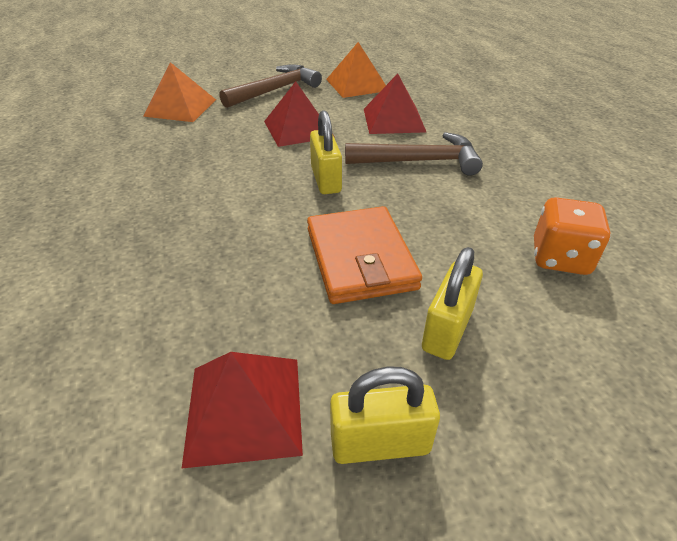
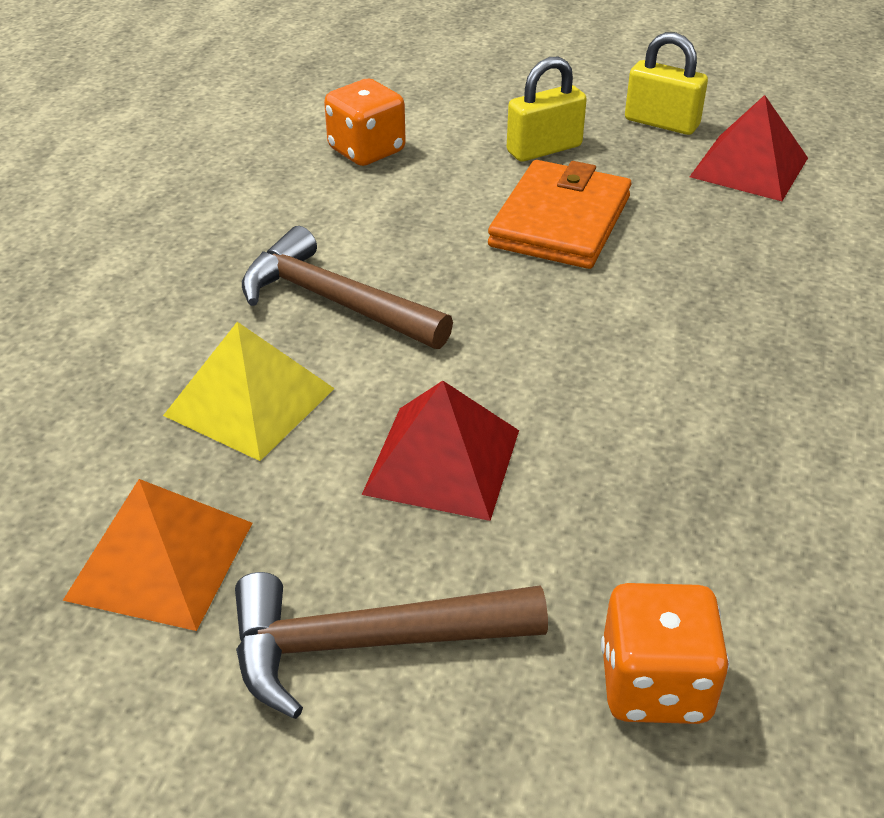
camera: 145 degrees left, 0 degrees up
(180, 107) = (655, 685): orange pyramid -> orange dice
(326, 180) = (502, 328): yellow padlock -> none
(393, 120) = (250, 401): red pyramid -> yellow pyramid

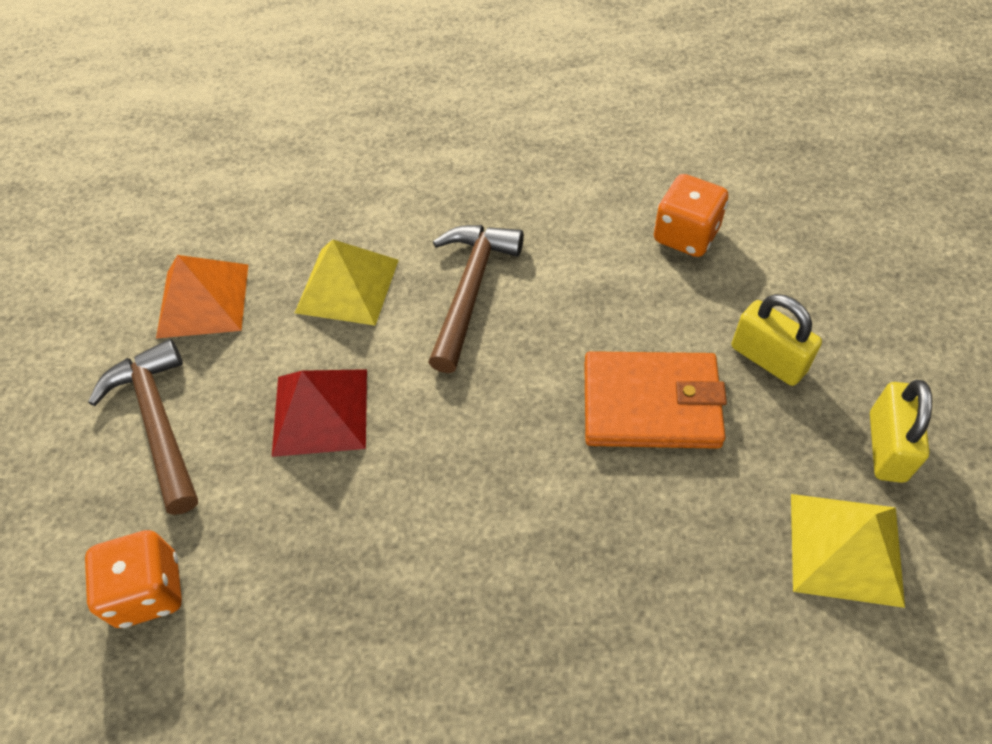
camera: 75 degrees right, 15 degrees up
(749, 167) = (845, 548): red pyramid -> yellow pyramid

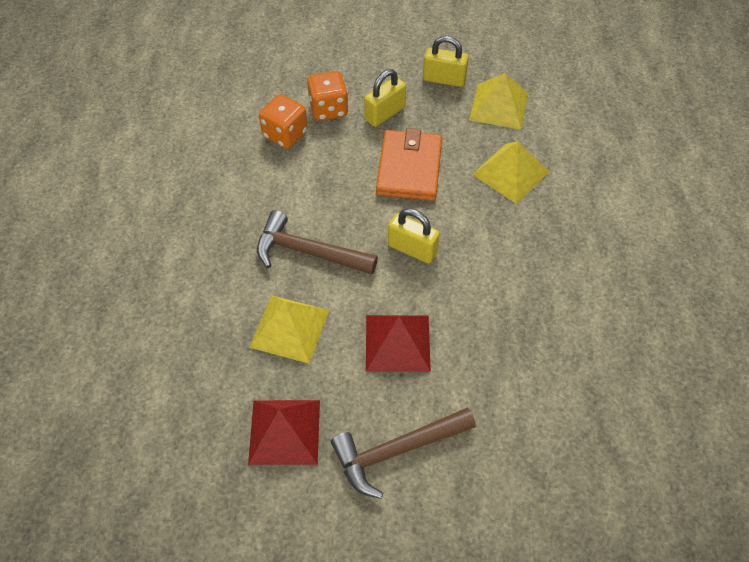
camera: 90 degrees left, 0 degrees up
(149, 591) = (525, 439): orange dice -> orange dice (328, 109)
(203, 300) = (284, 431): orange pyramid -> red pyramid
(485, 419) = (412, 249): none -> yellow padlock
(673, 571) = (510, 173): none -> yellow pyramid

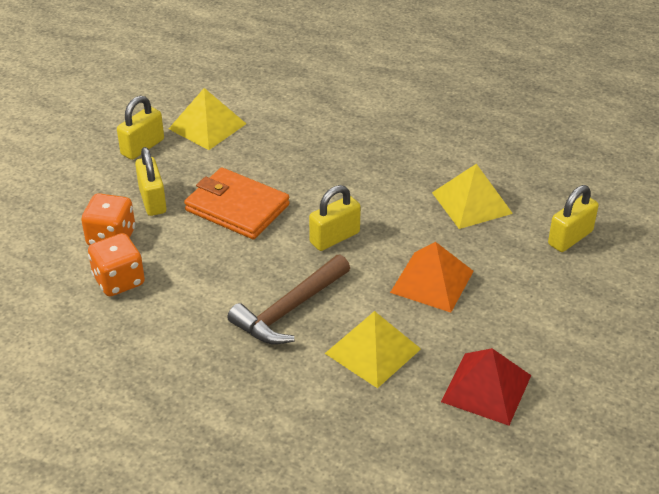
camera: 65 degrees left, 15 degrees down
(396, 451) = (541, 318): brown hammer -> none
(397, 342) = (432, 281): red pyramid -> orange pyramid
(510, 173) = (292, 148): yellow pyramid -> yellow pyramid (472, 203)
(528, 443) = (570, 238): none -> yellow padlock

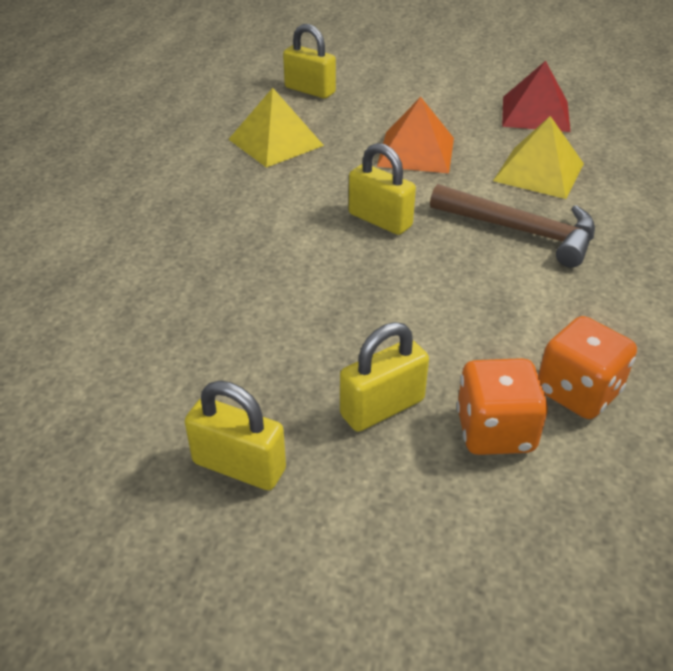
camera: 105 degrees left, 0 degrees up
(207, 126) = (157, 393): yellow pyramid -> none
(237, 207) = (359, 311): orange wallet -> none

